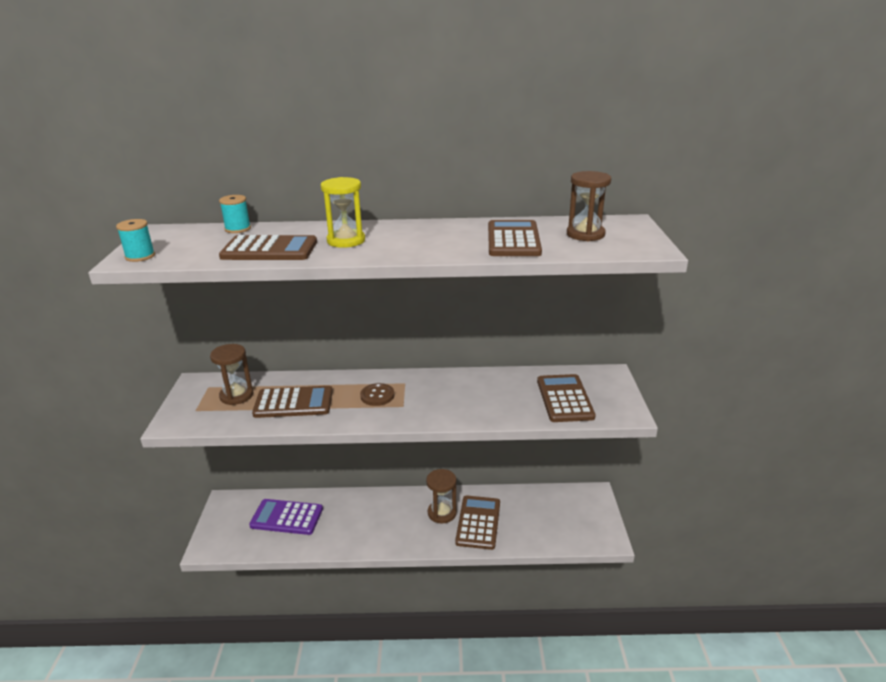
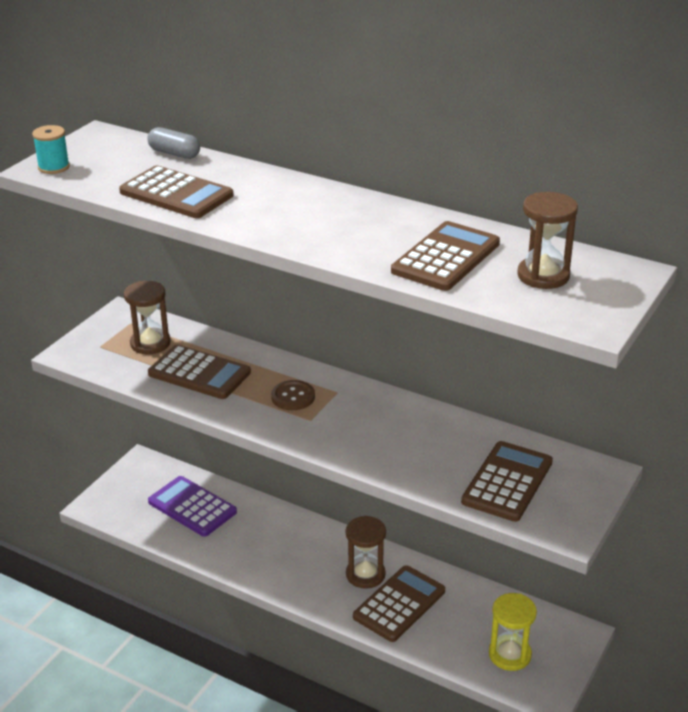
camera: 30 degrees right, 5 degrees up
(238, 229) = (174, 153): turquoise spool -> grey capsule
(346, 241) = (263, 204): yellow hourglass -> yellow hourglass (509, 654)

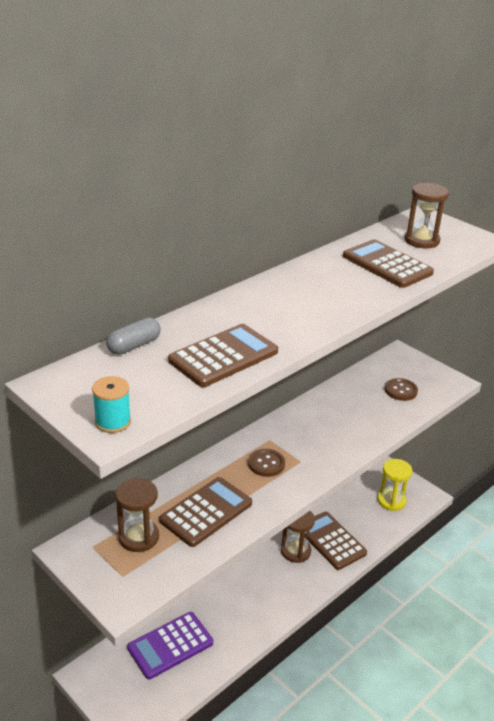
camera: 75 degrees left, 0 degrees up
(507, 482) = (401, 390): brown calculator -> brown button

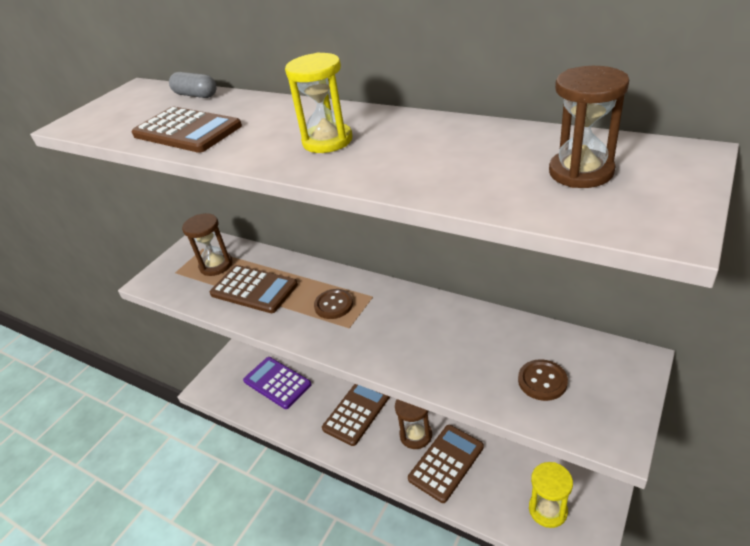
camera: 80 degrees right, 5 degrees up
(113, 422) = (83, 121): turquoise spool -> none
(312, 298) = (327, 141): none -> yellow hourglass
(387, 265) = (462, 163): brown calculator -> brown calculator (357, 412)

